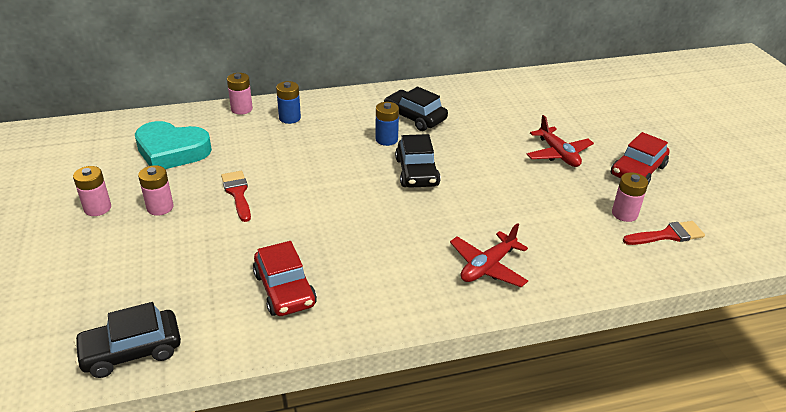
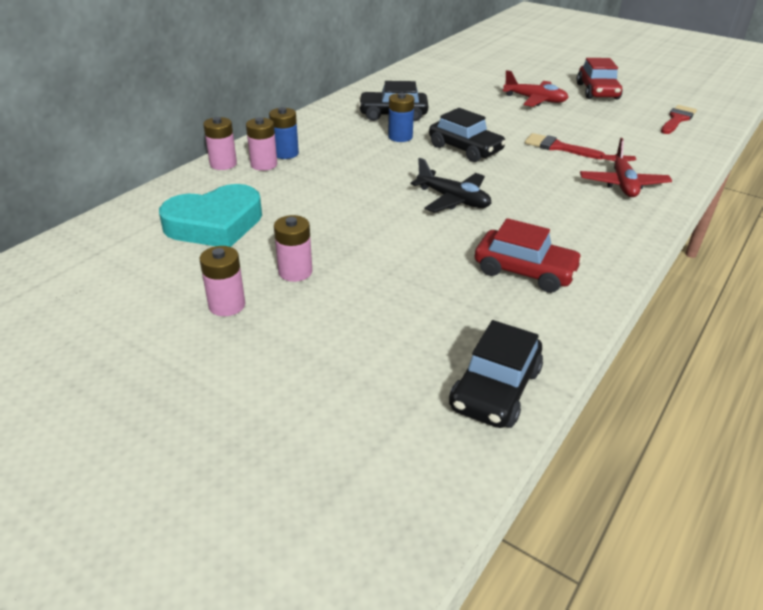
camera: 40 degrees left, 0 degrees up
(237, 193) = (349, 226): red brush -> red brush (558, 147)
(334, 209) = (453, 200): none -> black plane
(624, 214) = (635, 118): pink battery -> pink battery (264, 164)

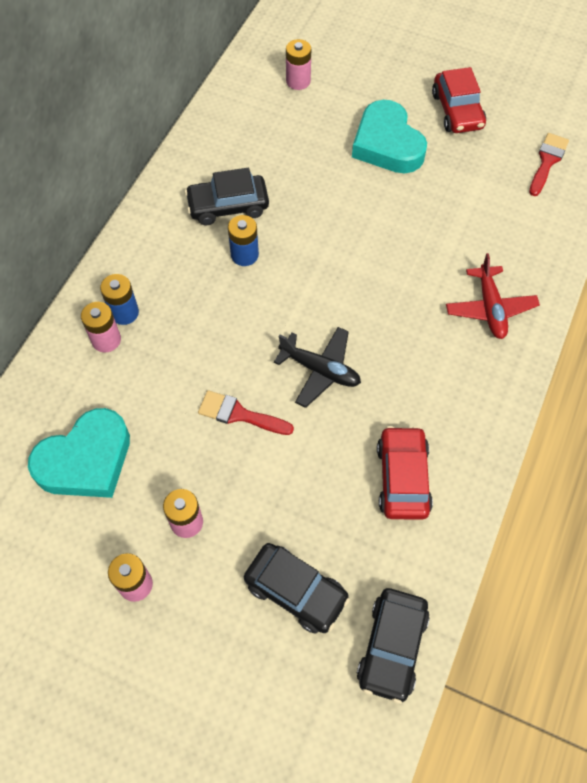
camera: 10 degrees left, 25 degrees up
(223, 164) = (61, 347): pink battery -> pink battery (298, 81)
(465, 149) = (320, 267): black car -> black car (296, 591)
(525, 271) = (402, 478): red car -> red car turned 105 degrees counterclockwise
(535, 100) = (387, 144): red plane -> turquoise heart
(558, 147) = (420, 246): red brush -> red brush (239, 414)

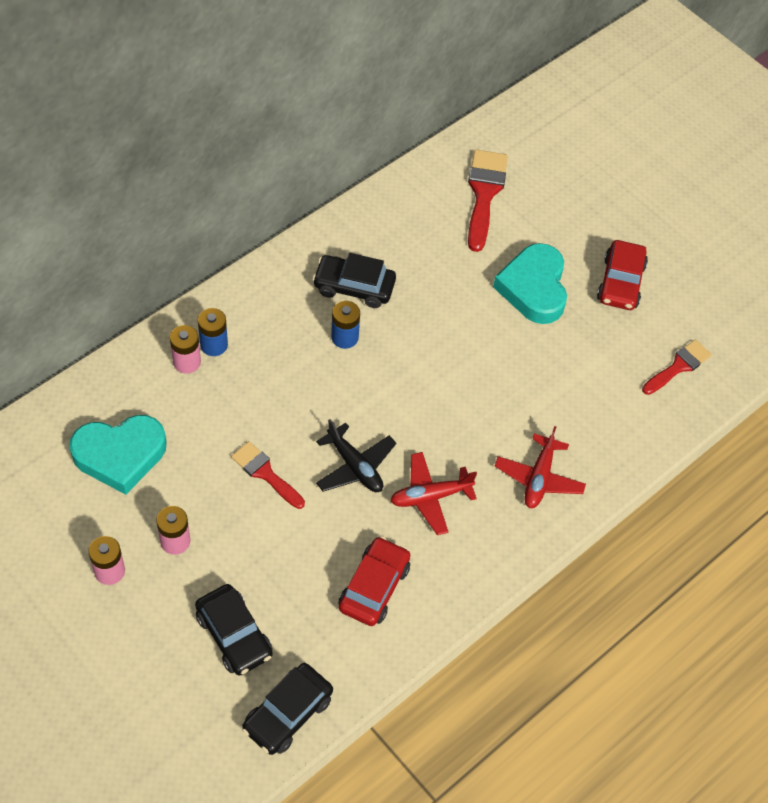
camera: 20 degrees right, 5 degrees down
(298, 81) = (484, 194): pink battery -> red brush
(405, 368) = (430, 497): none -> red plane

